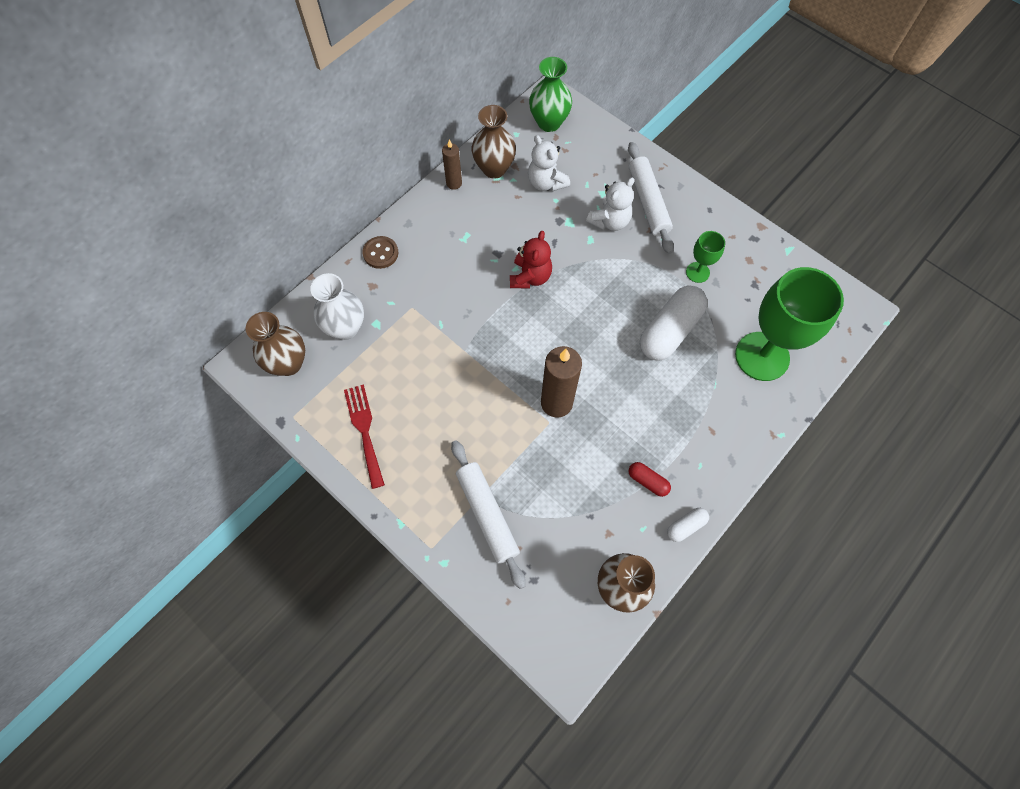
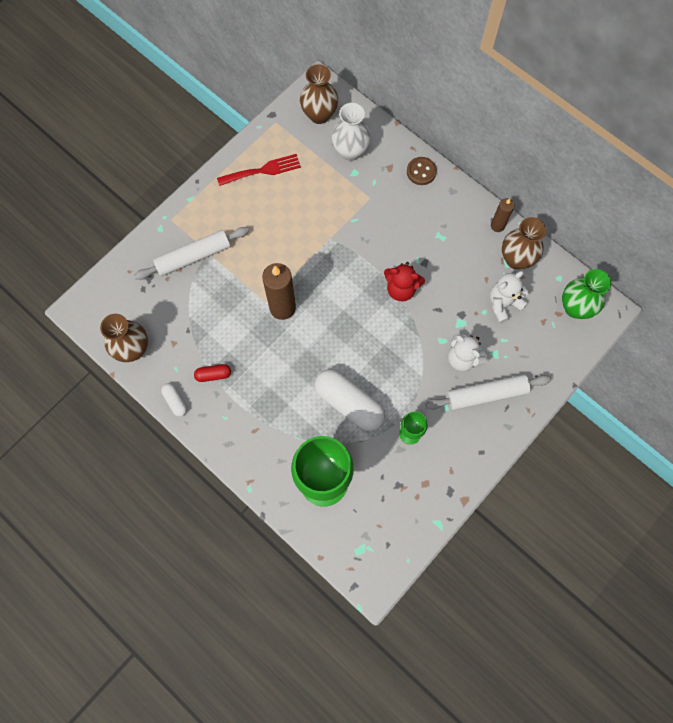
camera: 90 degrees right, 5 degrees up
(647, 481) = (213, 375): red capsule -> red capsule turned 45 degrees clockwise

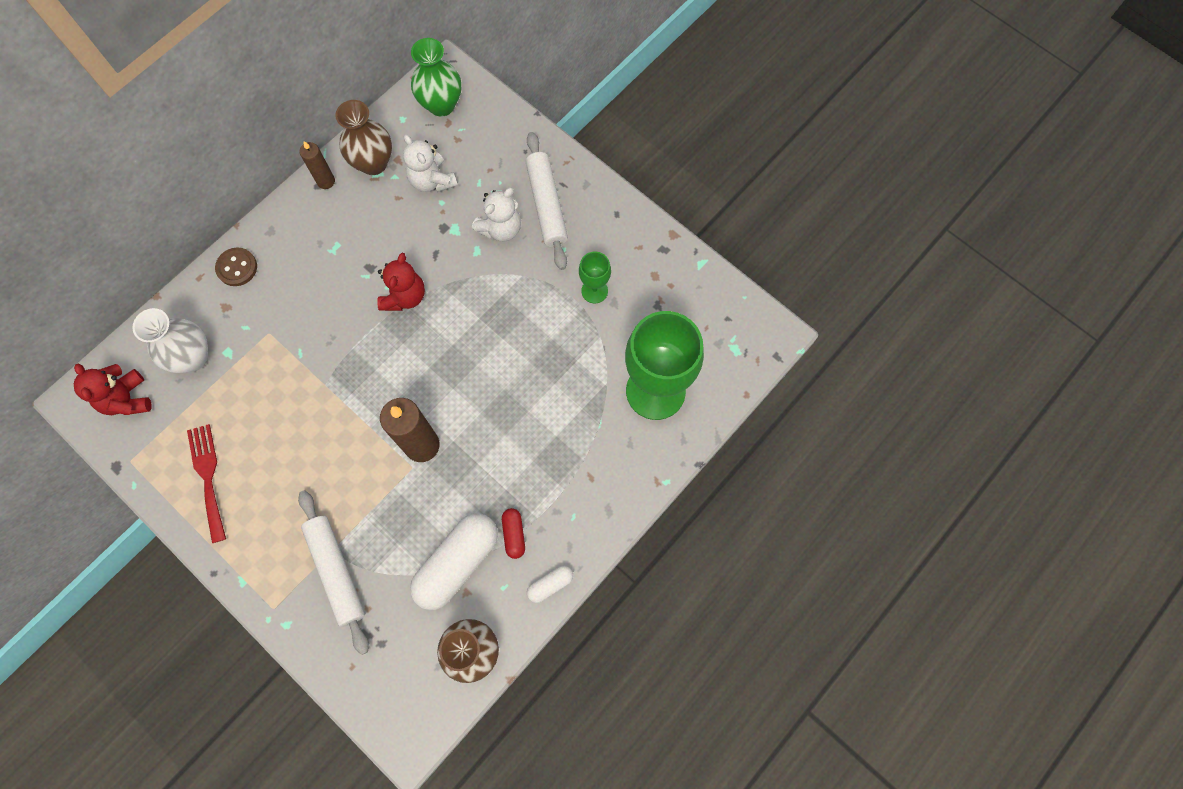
camera: 90 degrees left, 0 degrees up
(319, 115) = (127, 399): brown vase -> red teddy bear
(349, 403) = (556, 360): white capsule -> white capsule (457, 563)

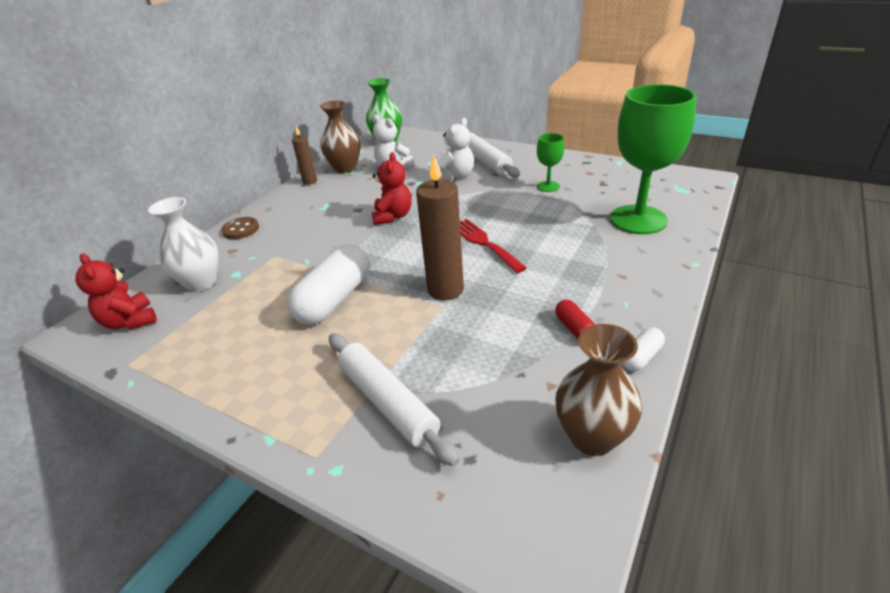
camera: 10 degrees left, 35 degrees down
(208, 477) = (220, 358): red fork -> red fork (484, 243)
(457, 563) = (526, 363): white capsule -> white capsule (334, 299)

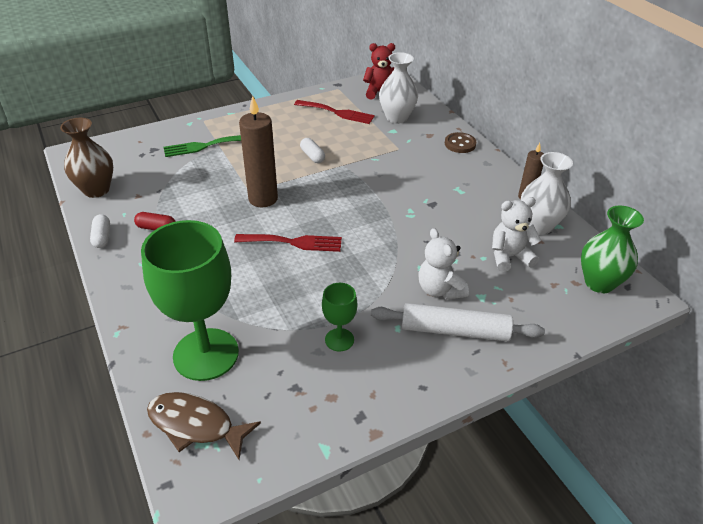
camera: 120 degrees right, 5 degrees up
(210, 330) = (337, 112): none -> red fork
(334, 299) = (312, 156): white capsule -> white capsule, size x0.47
(345, 169) = (538, 226): brown vase -> white vase
(387, 402) = (204, 146): white rolling pin -> green fork
(393, 216) = (396, 216): red teddy bear -> none
(680, 197) = (196, 425): none -> brown fish

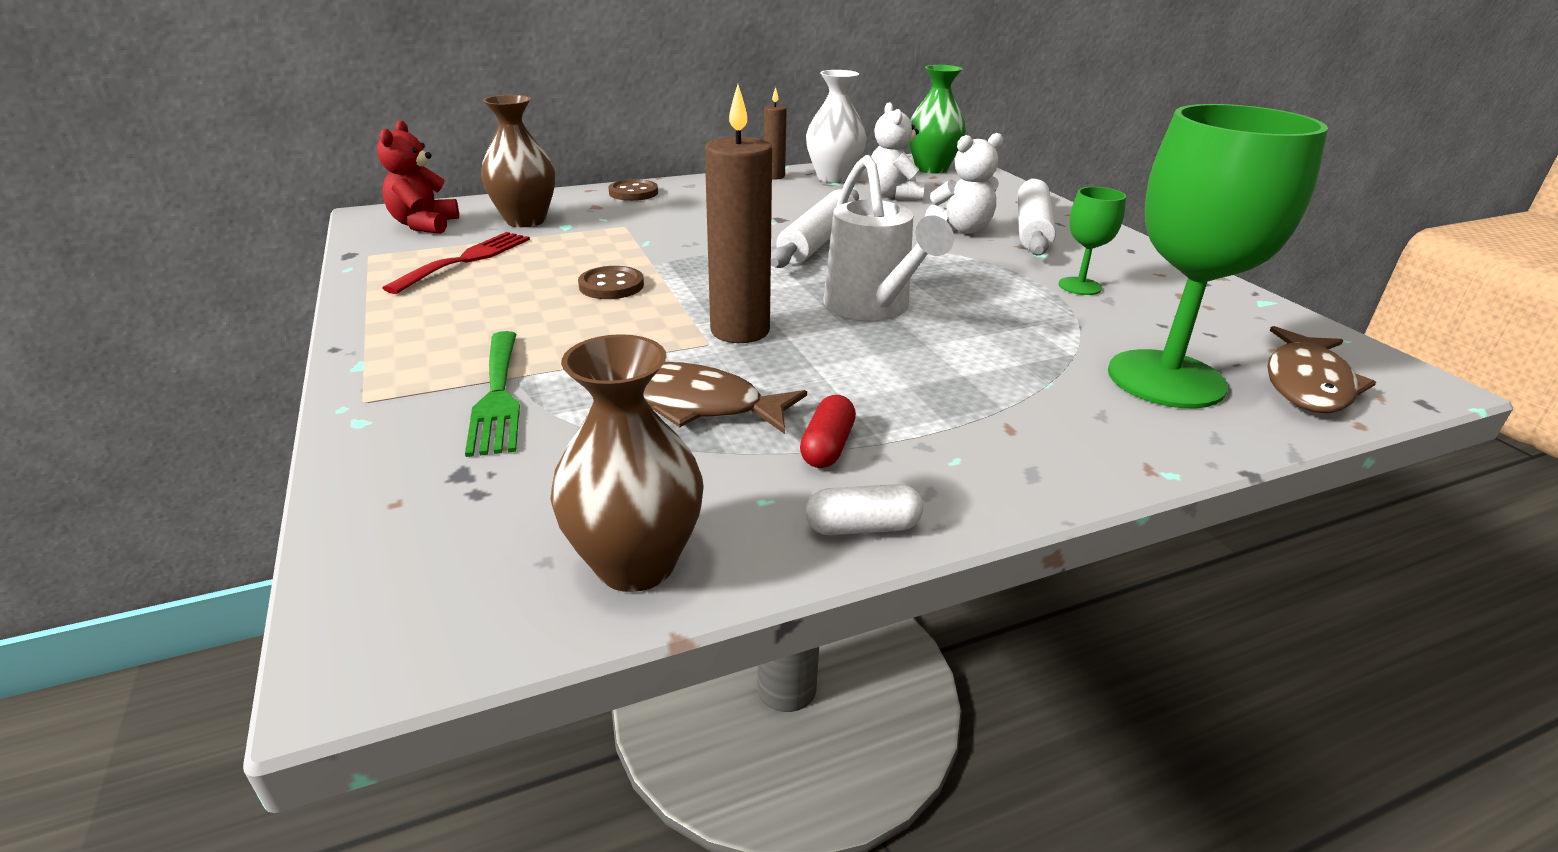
camera: 85 degrees left, 10 degrees down
(193, 193) = (697, 405): none -> brown fish
(294, 242) = (872, 308): red fork -> white watering can
(312, 156) = (611, 286): white capsule -> brown button
(394, 221) = (817, 241): none -> white rolling pin
(396, 118) = (525, 220): white vase -> brown vase

